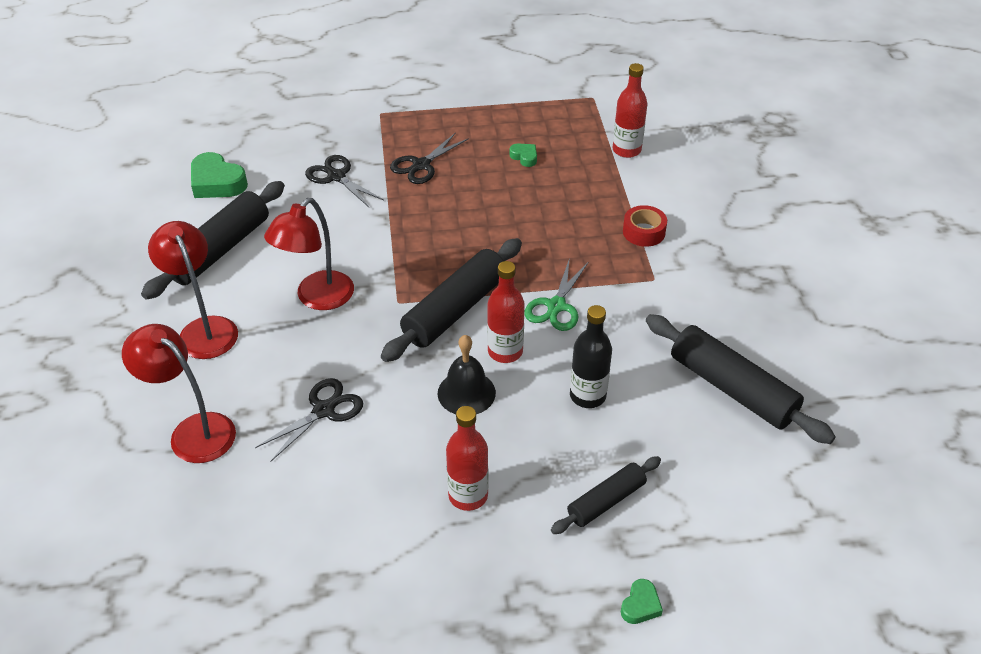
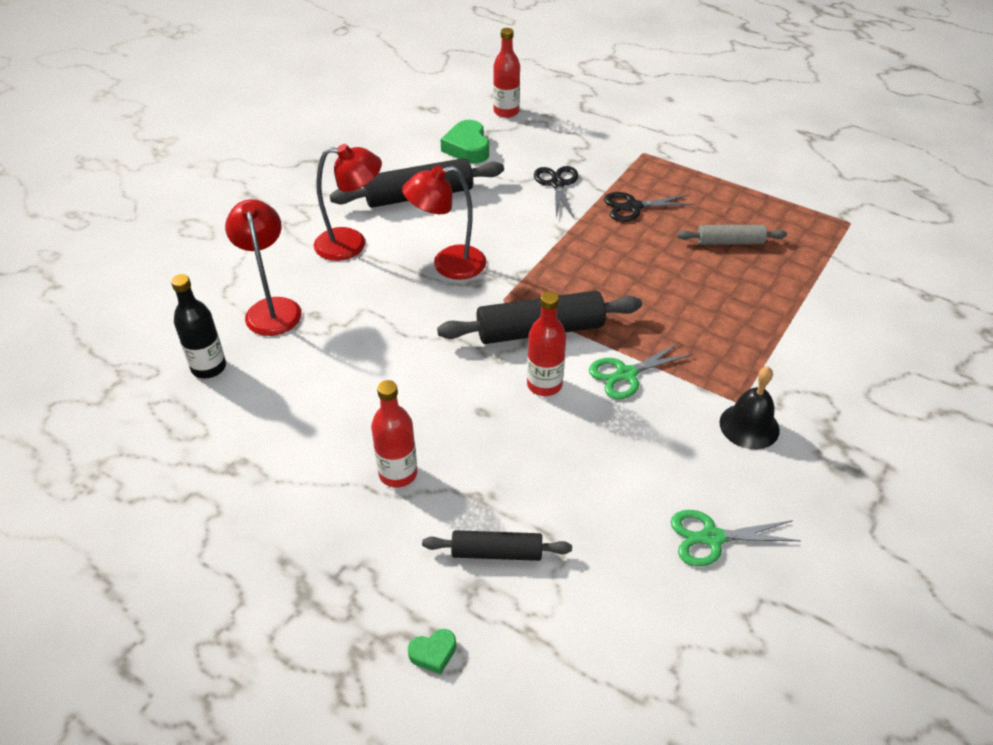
camera: 40 degrees right, 0 degrees up
(204, 329) = (351, 244): red lamp -> red lamp turned 75 degrees clockwise
(324, 410) = (367, 346): black scissors -> none
(466, 393) = (480, 397): black bell -> black bell (749, 426)
(524, 157) = (730, 242): green heart -> grey rolling pin
(587, 396) = (574, 460): black bottle -> black bottle (209, 367)
(626, 150) = (834, 281): red bottle -> red bottle (506, 112)
(643, 232) = (774, 358): red tape -> none
(732, 389) = (711, 538): black rolling pin -> green scissors

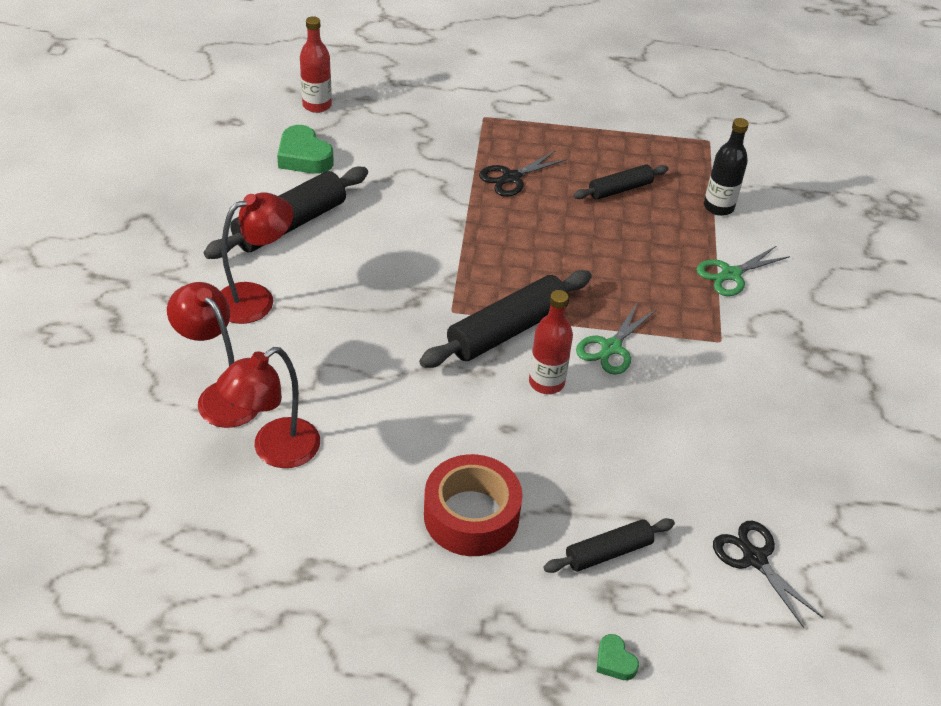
camera: 30 degrees left, 0 degrees up
(209, 367) = (200, 481): black bottle -> black bottle (718, 207)
(398, 473) = (471, 516): red bottle -> red tape
(433, 653) = (614, 661): green heart -> green heart turned 105 degrees clockwise
(448, 265) = (373, 291): red lamp -> red lamp (275, 451)
(557, 184) = (423, 173): black scissors -> black scissors (754, 558)
(711, 538) = (771, 469): green scissors -> green scissors (730, 274)
(730, 242) = (620, 189): grey rolling pin -> black rolling pin
(749, 426) = (740, 360): black bell -> none

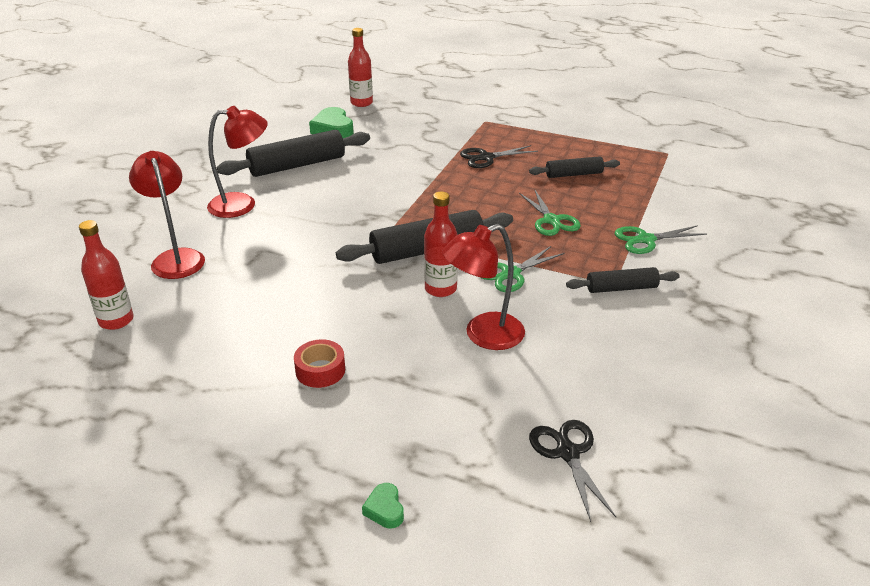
camera: 20 degrees right, 10 degrees down
(205, 498) = (116, 320): none -> red bottle
(275, 451) = (191, 299): red lamp -> red lamp (483, 335)
(471, 516) = (320, 370): red tape -> red tape, size x0.57
(608, 552) = (427, 420): black rolling pin -> black rolling pin (621, 288)
(623, 264) = (551, 220): none -> green scissors
(718, 207) = (656, 195): black bottle -> none

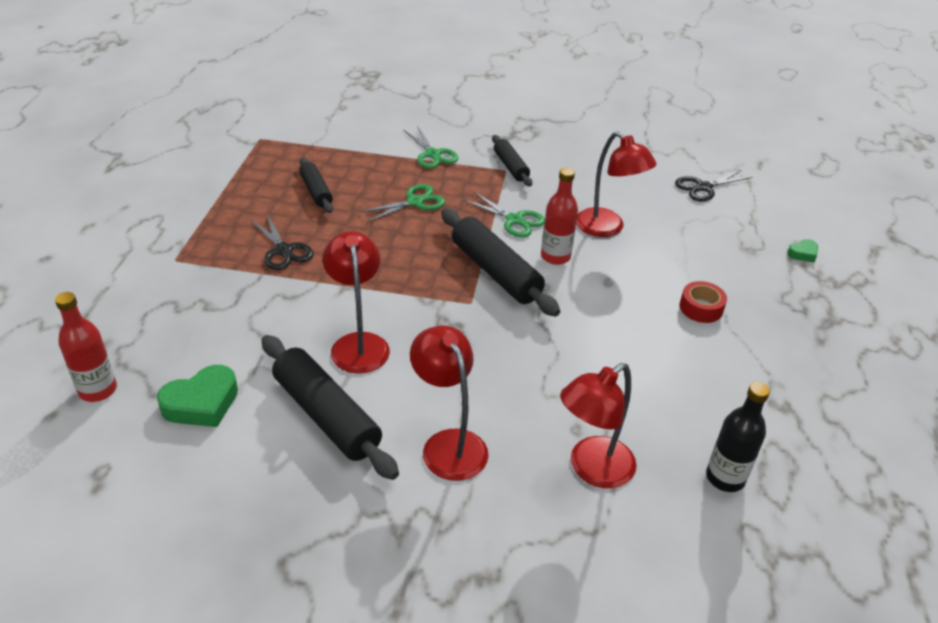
camera: 105 degrees left, 5 degrees up
(116, 320) = (725, 478): red bottle -> black bottle
(361, 180) = (358, 343): none -> red lamp

